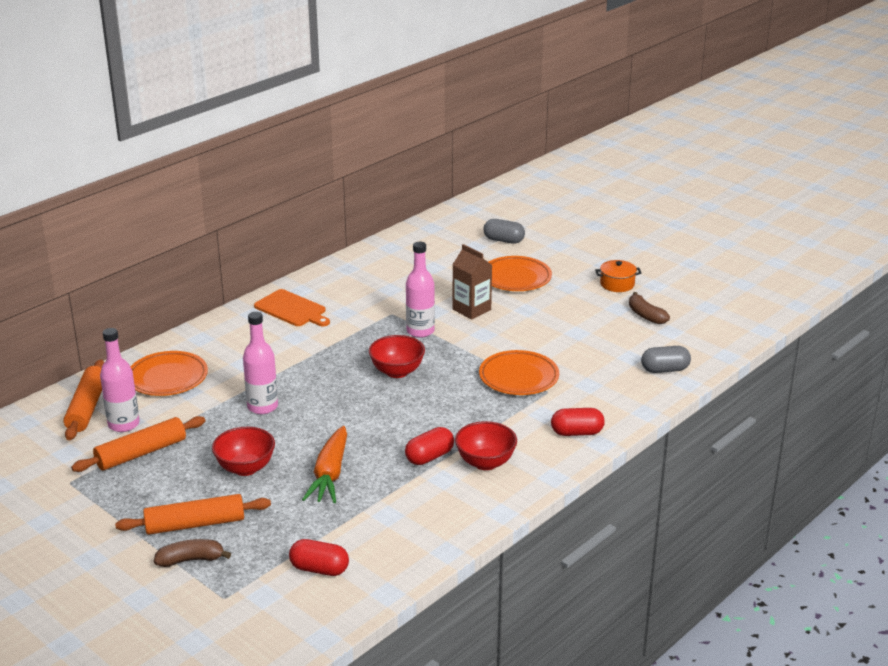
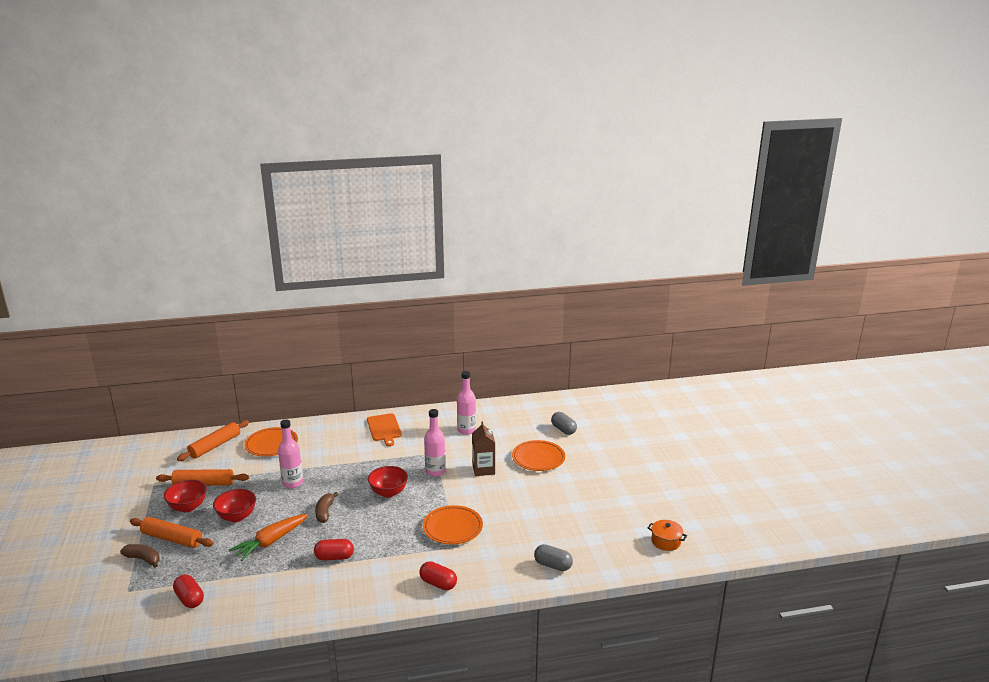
camera: 35 degrees right, 5 degrees down
(123, 424) = (218, 463): pink bottle -> pink bottle (466, 430)
(485, 462) = (359, 577): red bowl -> red bowl (188, 507)
(617, 284) = (599, 489): orange pot -> orange pot (666, 541)
(645, 315) = (590, 520): brown banana -> brown banana (325, 512)

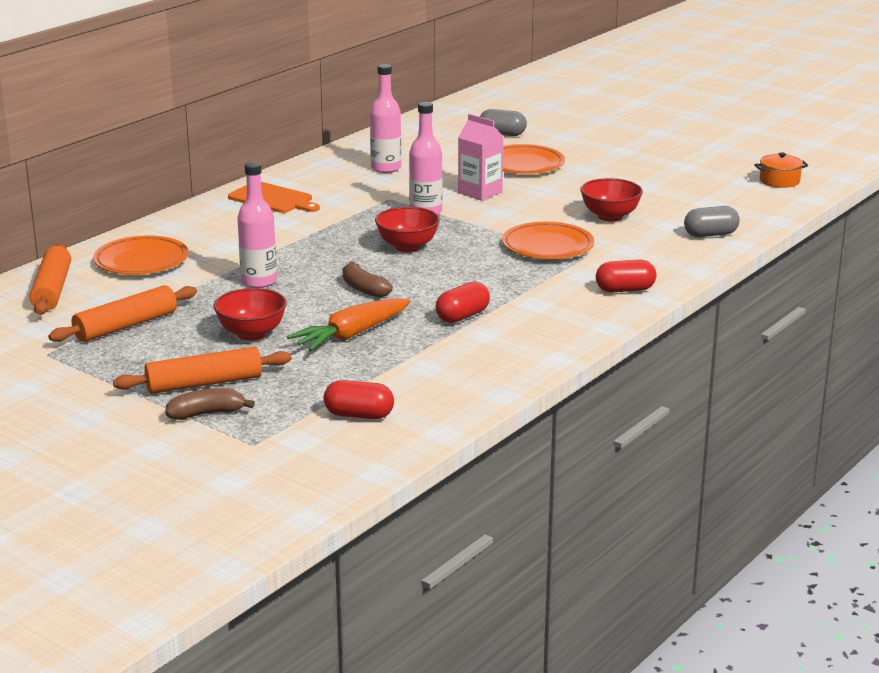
camera: 40 degrees left, 0 degrees up
(188, 507) = (156, 352): red bowl -> red bowl (610, 216)
(270, 542) = (351, 335): orange carrot -> orange carrot turned 45 degrees clockwise
(483, 469) = (480, 192): brown carton -> pink carton

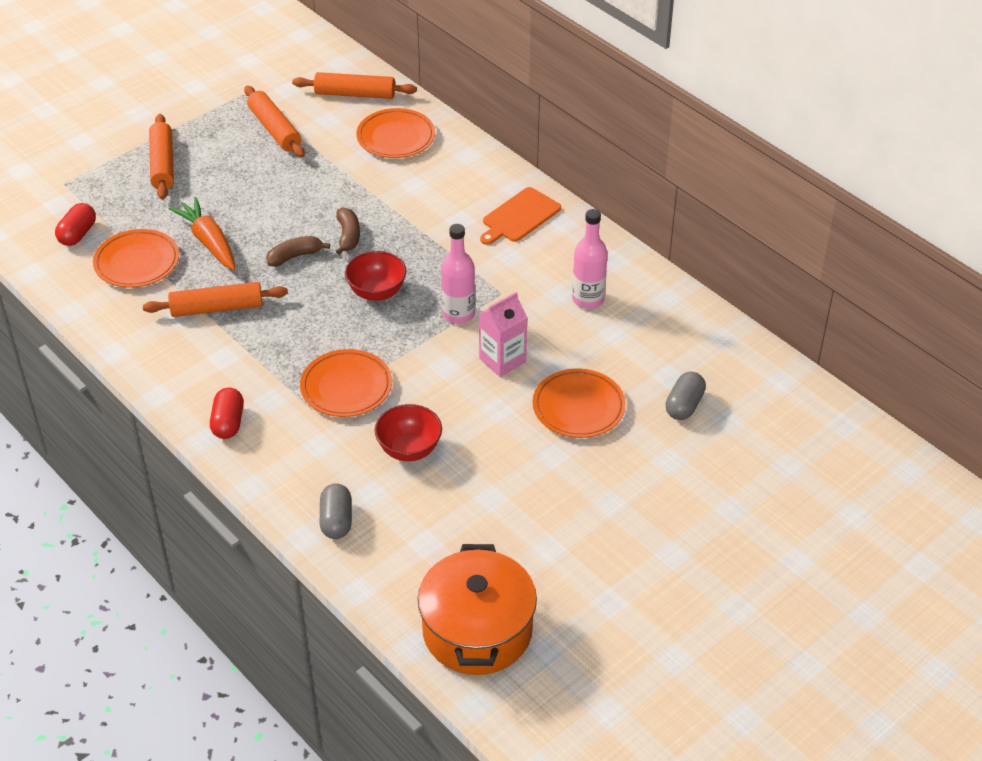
camera: 100 degrees right, 20 degrees up
(206, 414) = (117, 164): brown banana -> brown banana (348, 236)
(251, 334) = (234, 190): red bowl -> none
(259, 281) = (331, 198): pink bottle -> none
(401, 370) = (137, 262): none -> orange plate
(462, 316) = (217, 308): red capsule -> orange rolling pin
(779, 181) = (477, 630): orange pot -> orange pot, size x2.19

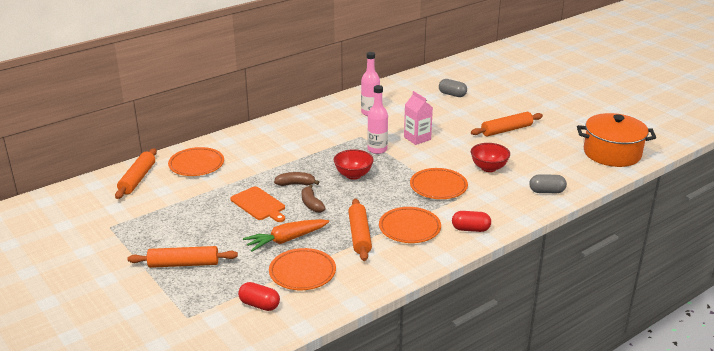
camera: 85 degrees left, 15 degrees down
(275, 129) = (163, 212): orange rolling pin -> orange rolling pin (506, 130)
(519, 216) = (293, 128): orange cutting board -> orange cutting board (259, 204)
(578, 407) = (454, 120): orange plate -> orange plate (409, 228)

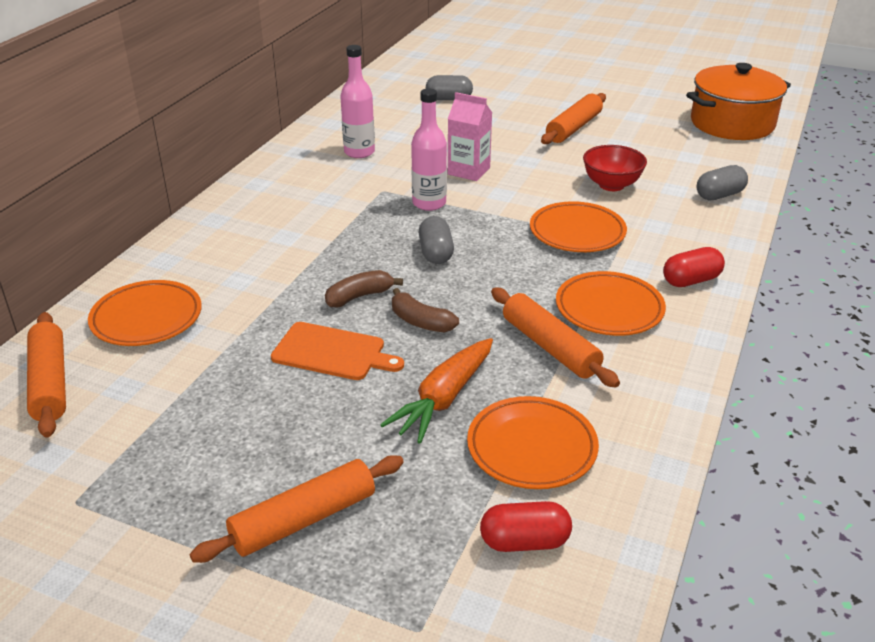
camera: 30 degrees left, 5 degrees up
(353, 175) = (435, 253): red bowl -> grey capsule

